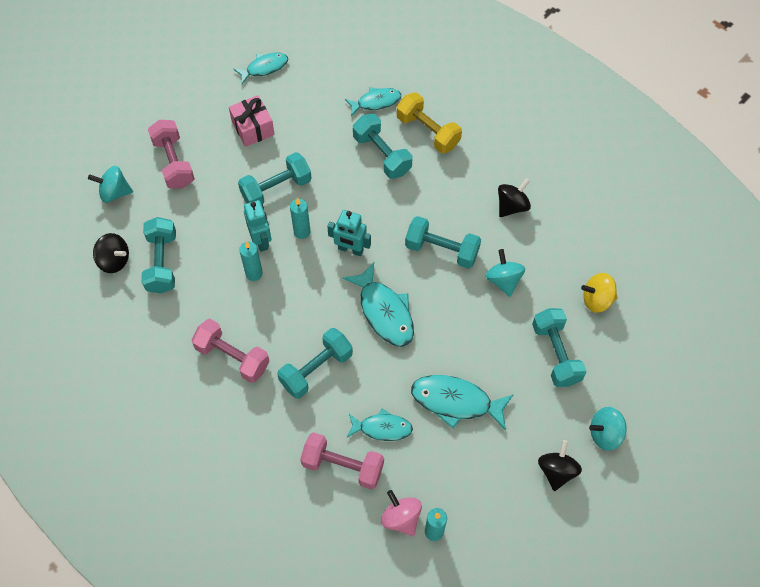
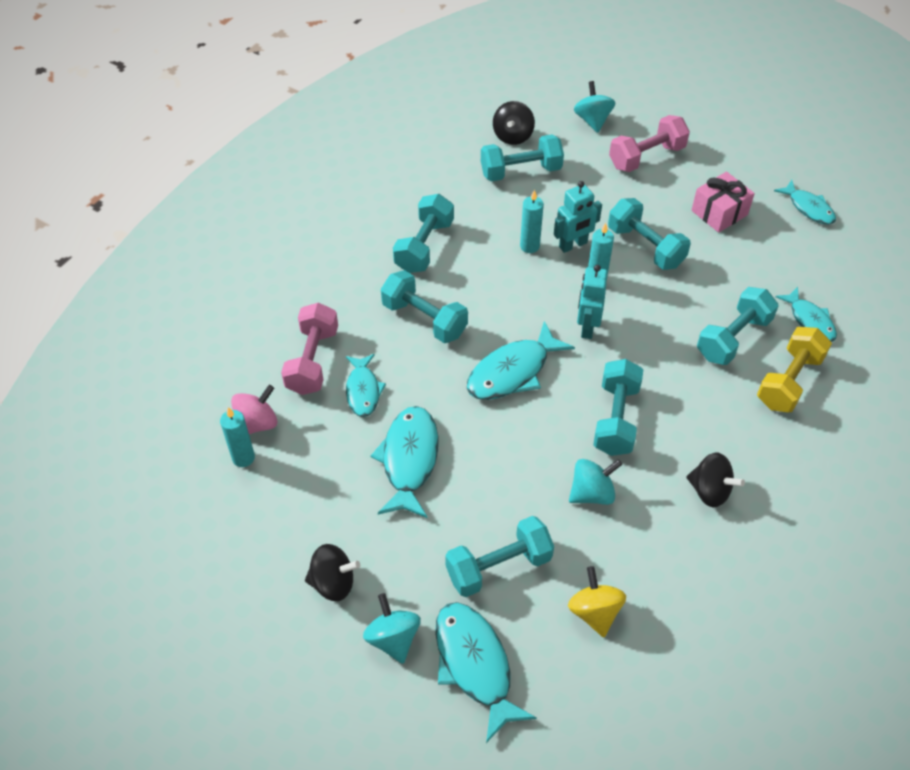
camera: 80 degrees right, 10 degrees down
(232, 357) = (424, 246): pink dumbbell -> turquoise dumbbell
(629, 383) = (475, 665): none -> turquoise fish

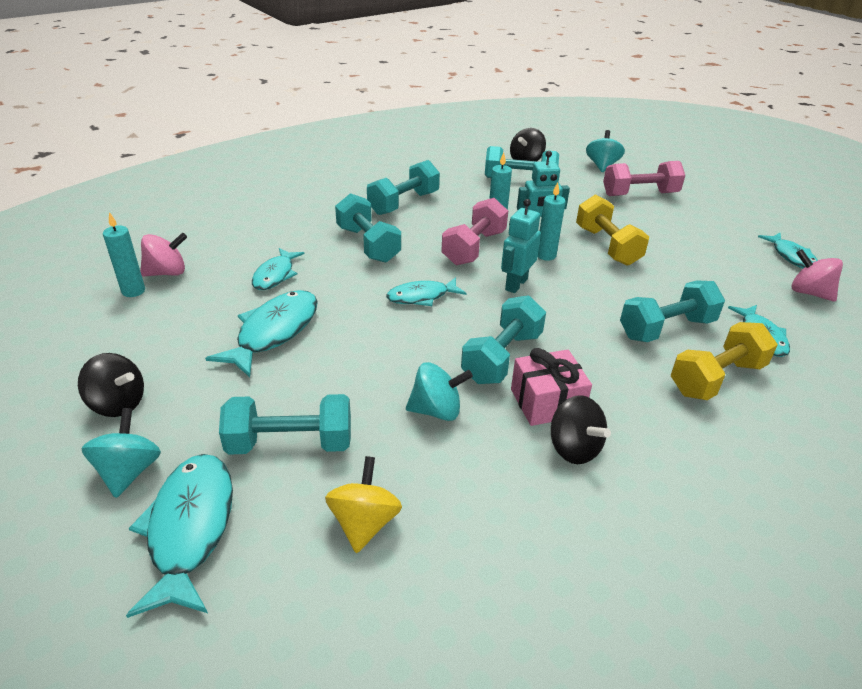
camera: 20 degrees right, 15 degrees down
(312, 361) = (251, 246): pink dumbbell -> pink dumbbell (474, 248)
(513, 372) = (421, 297): turquoise fish -> turquoise fish, size x0.64
(645, 247) = (607, 246): turquoise dumbbell -> yellow dumbbell
(719, 213) = (694, 240): pink gift -> pink gift (547, 402)
(834, 252) = (809, 293): none -> pink spinning top

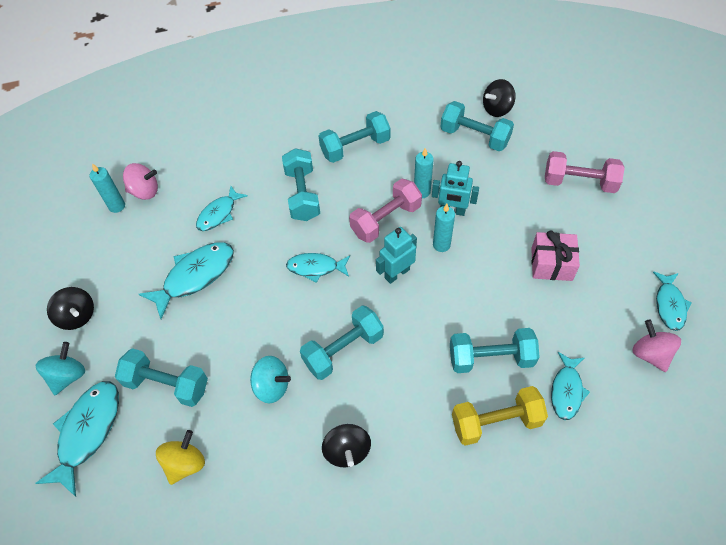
camera: 25 degrees right, 20 degrees up
(547, 402) = (352, 403): pink gift -> pink gift (551, 264)
(602, 166) = (568, 131): turquoise spinning top -> none
(607, 246) = (502, 246): yellow dumbbell -> none

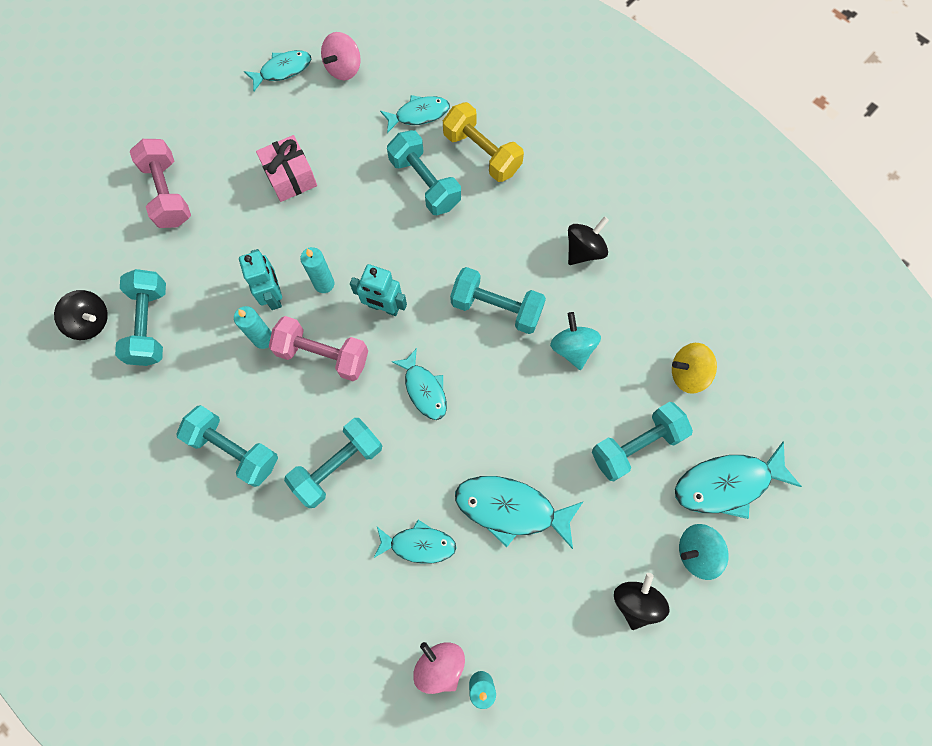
camera: 125 degrees left, 15 degrees up
(167, 384) = (636, 445): turquoise dumbbell -> turquoise dumbbell turned 75 degrees clockwise

